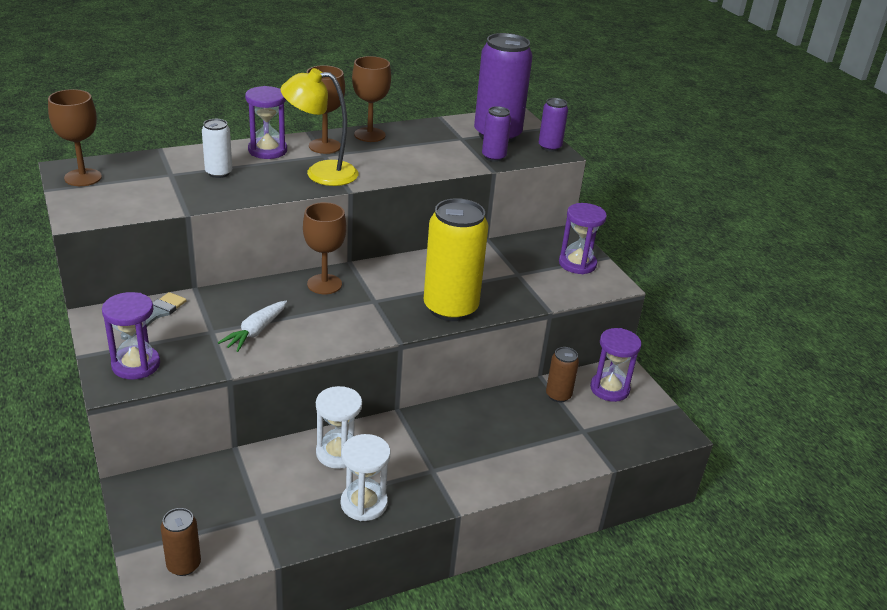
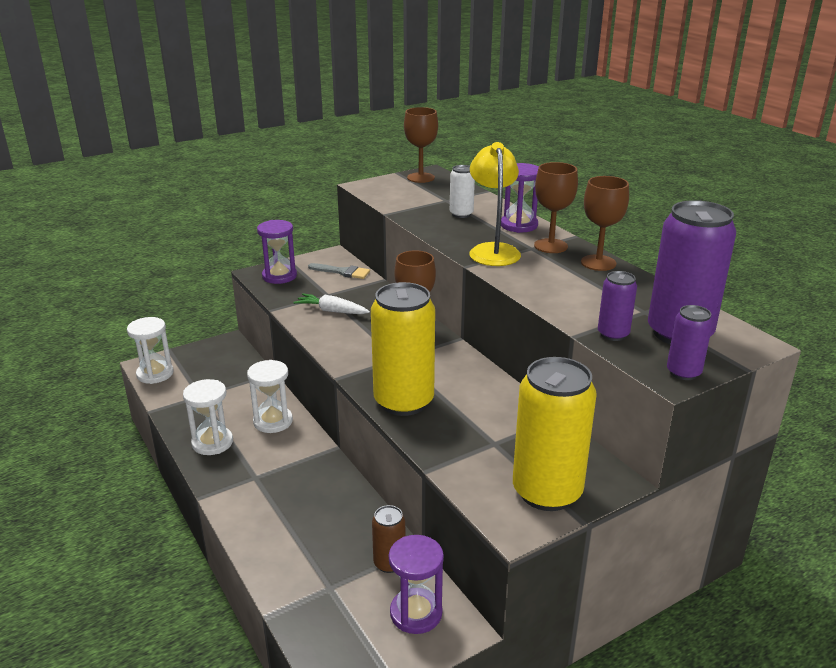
camera: 85 degrees right, 5 degrees down
(184, 565) = (155, 374): brown can -> white hourglass
(577, 264) = (547, 492): purple hourglass -> yellow can

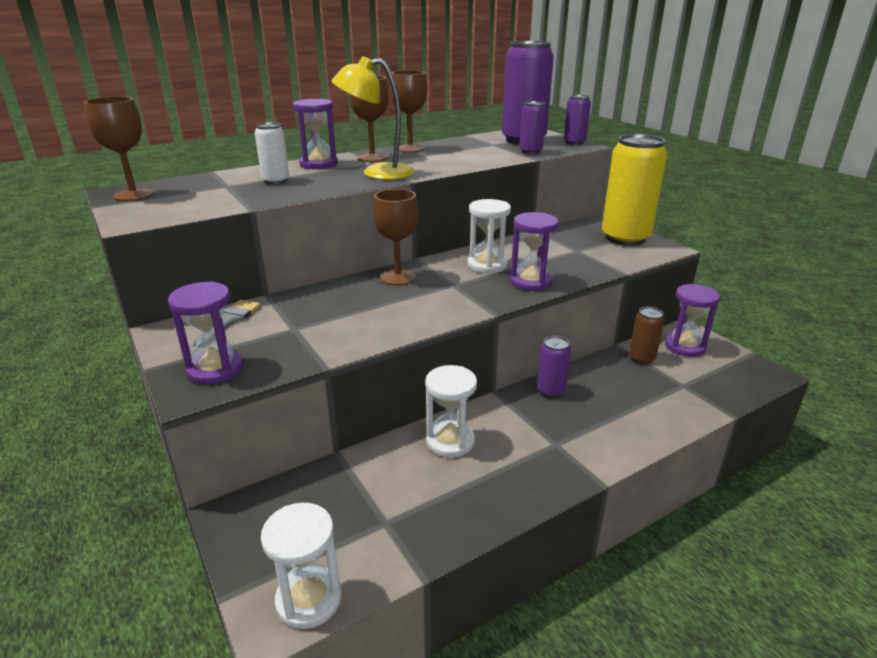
camera: 90 degrees left, 0 degrees up
(212, 443) = (498, 490): white hourglass -> white hourglass (487, 265)
(332, 311) = (342, 323): white carrot -> none
(333, 482) = (550, 391): none -> purple can
(403, 401) = (530, 282): yellow can -> purple hourglass

